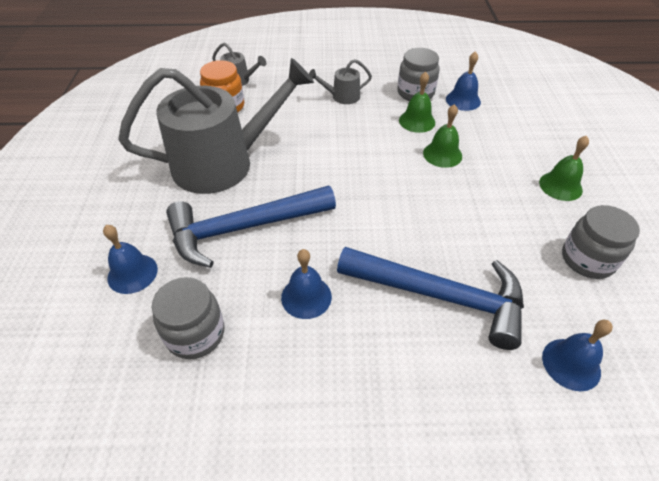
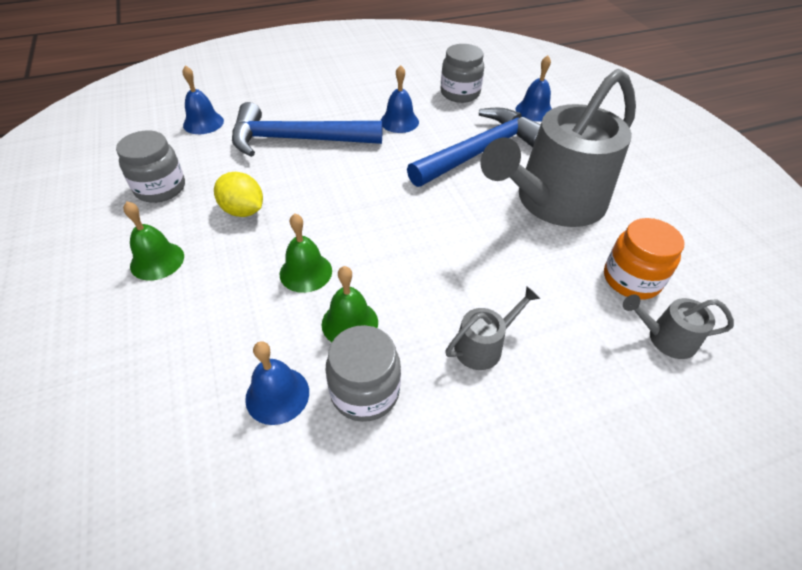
camera: 160 degrees right, 0 degrees up
(496, 214) = (243, 211): none -> yellow lemon

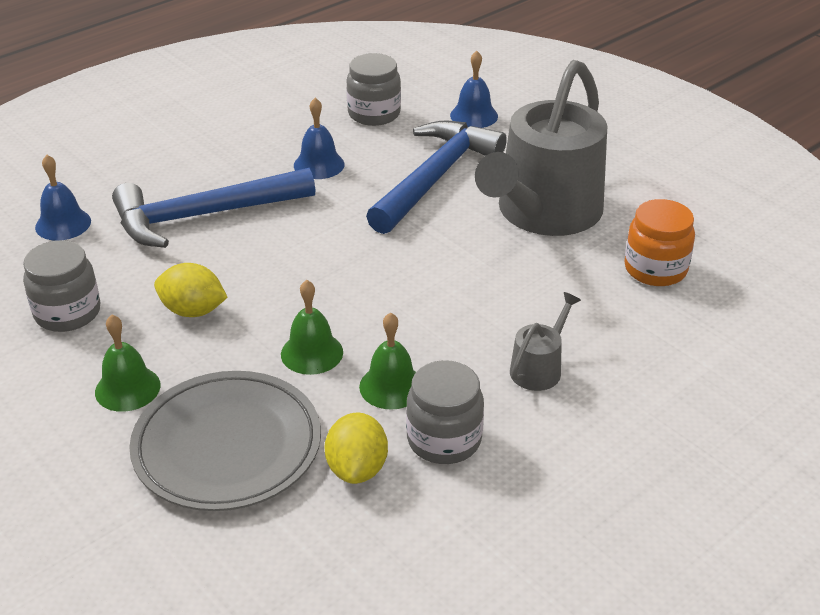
camera: 20 degrees left, 10 degrees down
(192, 336) = (227, 446): none -> grey plate
(277, 395) = (357, 468): blue bell -> yellow lemon
(666, 338) = (708, 313): grey watering can -> none

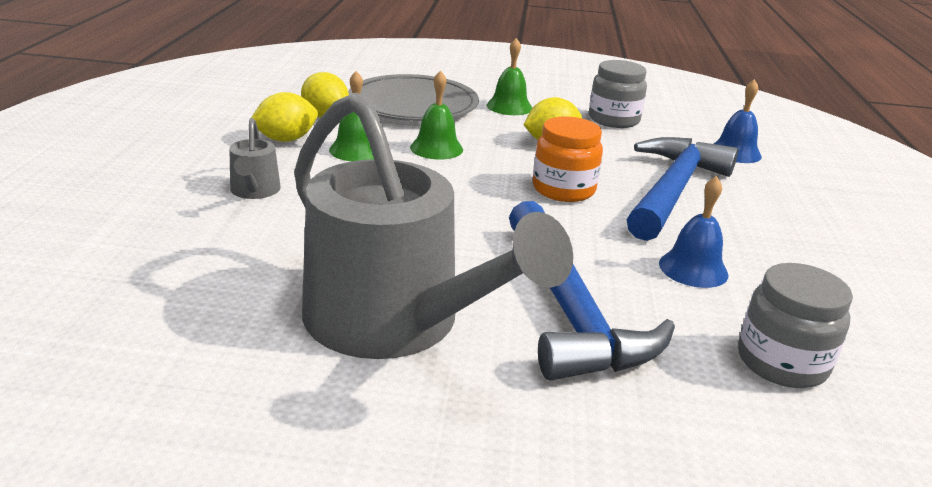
camera: 135 degrees right, 10 degrees down
(444, 440) = (286, 139): grey jar -> yellow lemon
(474, 115) = (681, 435): blue bell -> none
(544, 213) = (394, 322): grey watering can -> grey watering can turned 150 degrees clockwise
(655, 269) = (197, 311): orange jar -> orange jar (563, 189)

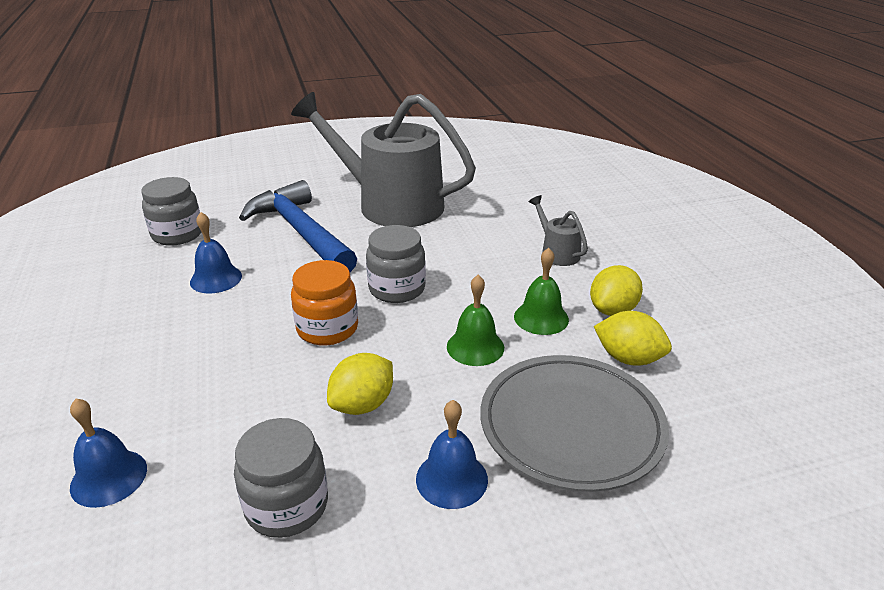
camera: 160 degrees right, 5 degrees up
(473, 203) = (397, 289): none -> grey jar
(509, 106) = (451, 479): green bell -> blue bell
(673, 190) = (216, 364): blue hammer -> none

